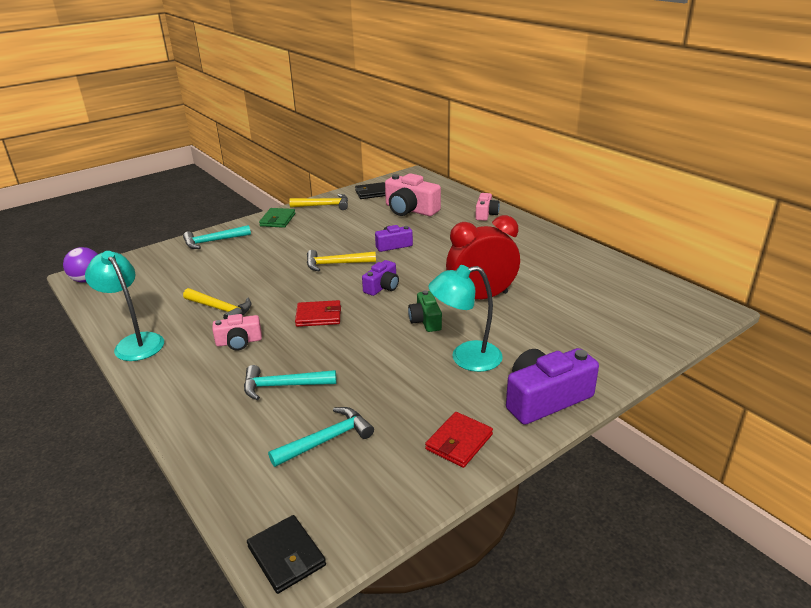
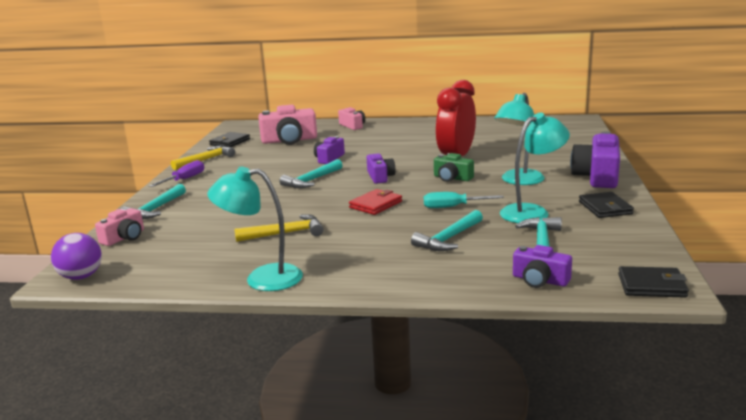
camera: 45 degrees left, 10 degrees down
(239, 342) = (353, 239): pink camera -> pink camera (124, 237)
(240, 476) = (540, 280): none -> purple camera
(278, 220) = (184, 179): green wallet -> purple screwdriver
(336, 264) = (311, 180): yellow hammer -> turquoise hammer
(356, 354) = (453, 207): none -> turquoise screwdriver
(394, 401) = (532, 212): none -> turquoise lamp
(459, 442) = (605, 208): red wallet -> black wallet

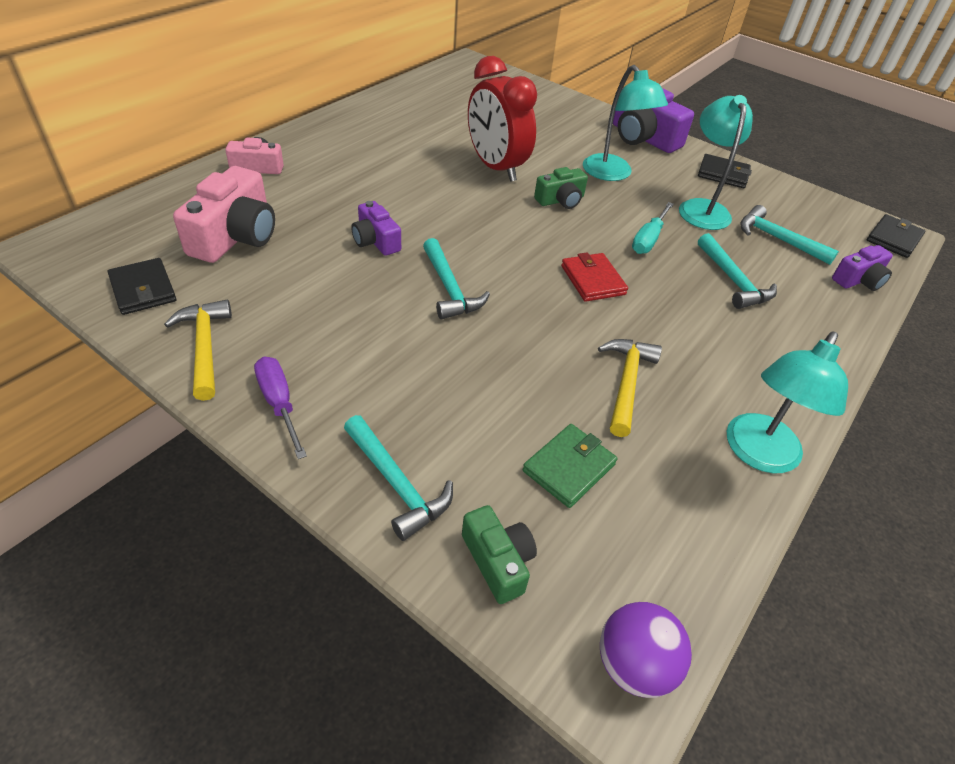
camera: 65 degrees left, 25 degrees up
(124, 237) = (498, 561): pink camera -> green camera
(199, 236) = (569, 467): none -> green wallet
(380, 177) = (500, 237): purple camera -> none

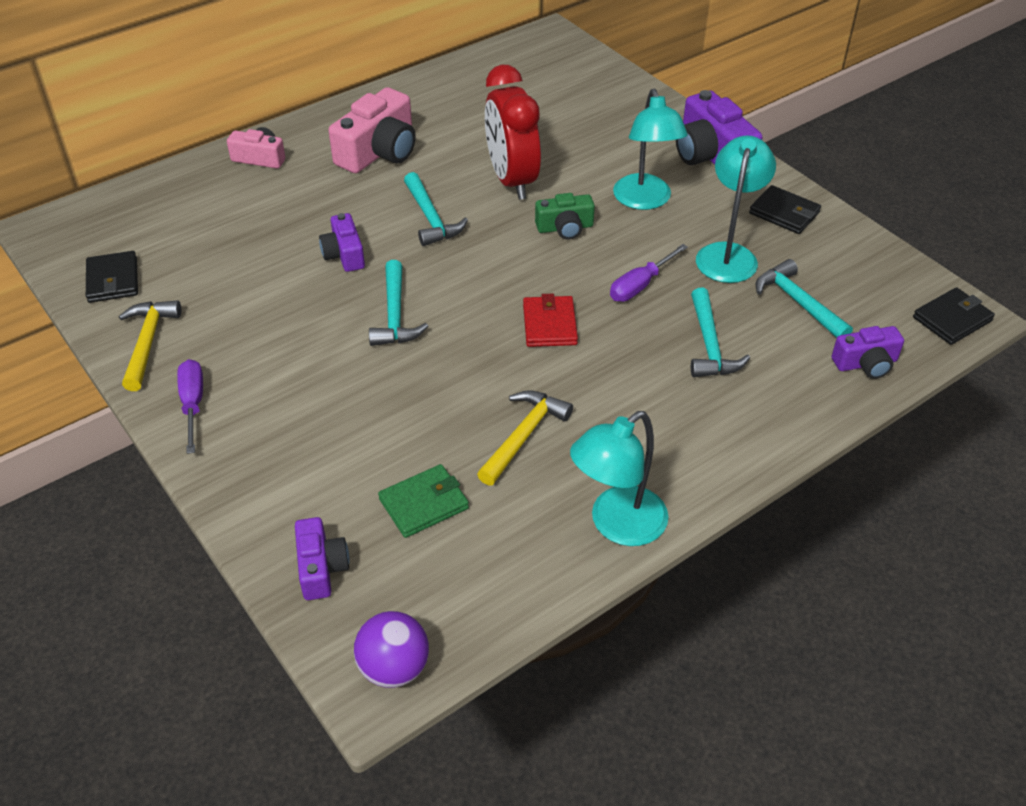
camera: 20 degrees right, 0 degrees up
(235, 236) = (211, 234): pink camera -> pink camera (379, 151)
(397, 484) = (264, 490): turquoise hammer -> turquoise hammer (430, 218)
(498, 561) = (321, 568): green camera -> purple camera
(648, 239) = (640, 285): turquoise screwdriver -> purple screwdriver

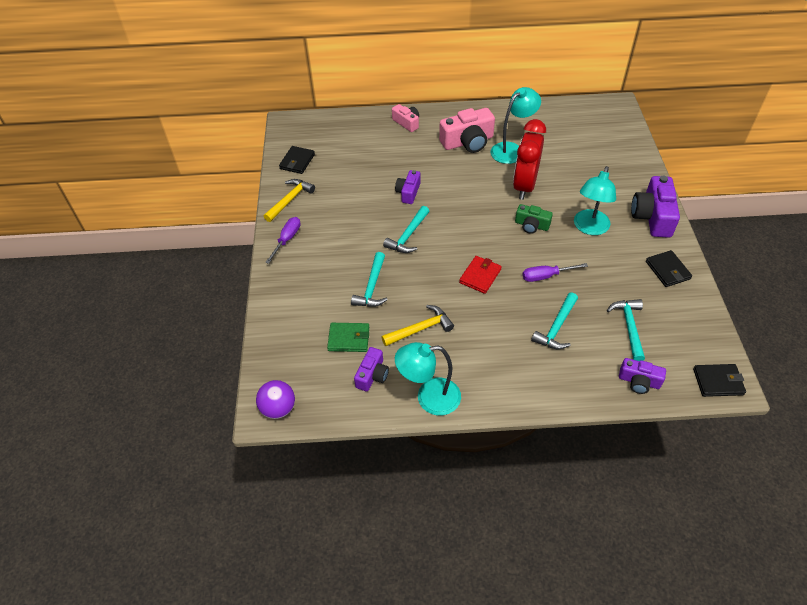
camera: 35 degrees right, 5 degrees up
(321, 568) = (283, 345): purple camera -> purple camera (372, 375)
(430, 218) = (465, 190): turquoise hammer -> turquoise hammer (372, 287)
(728, 254) = (612, 280): turquoise lamp -> turquoise lamp (512, 149)

